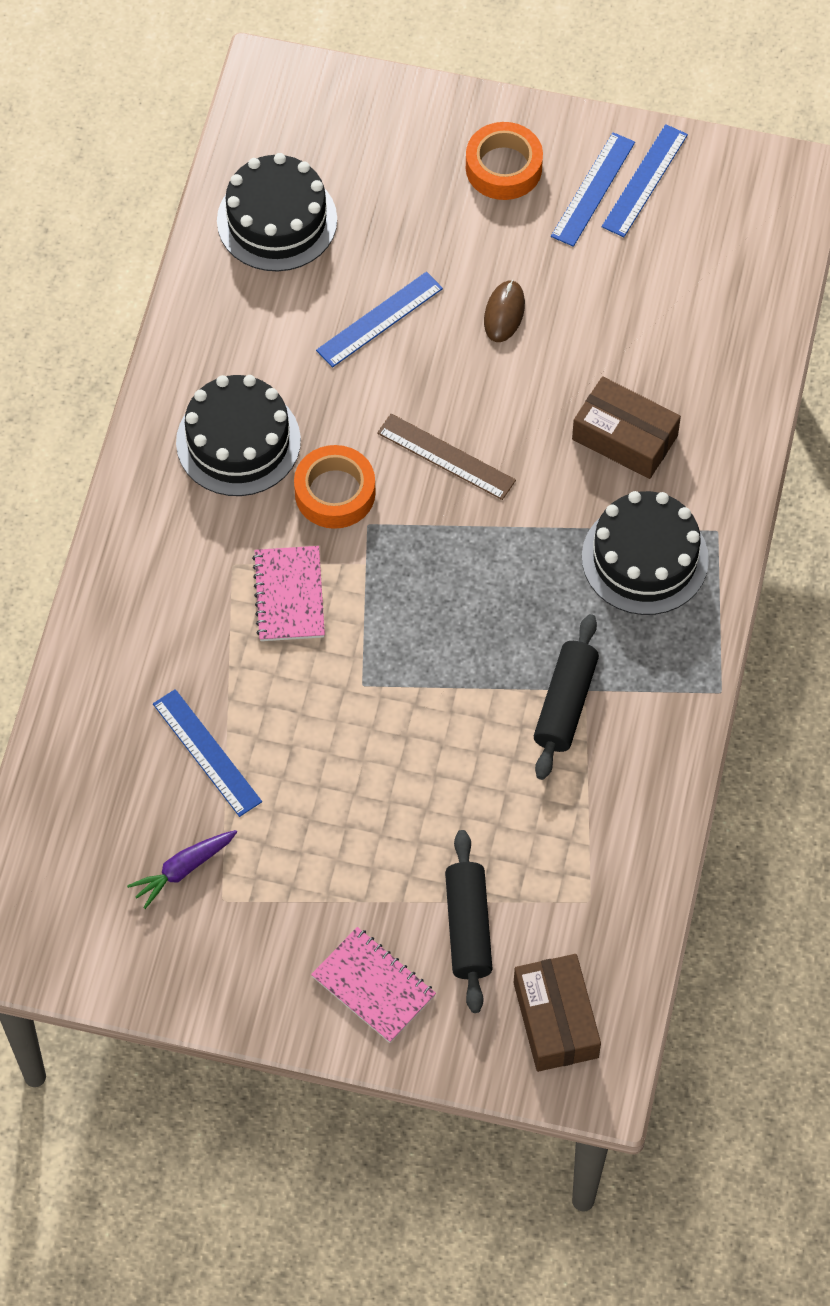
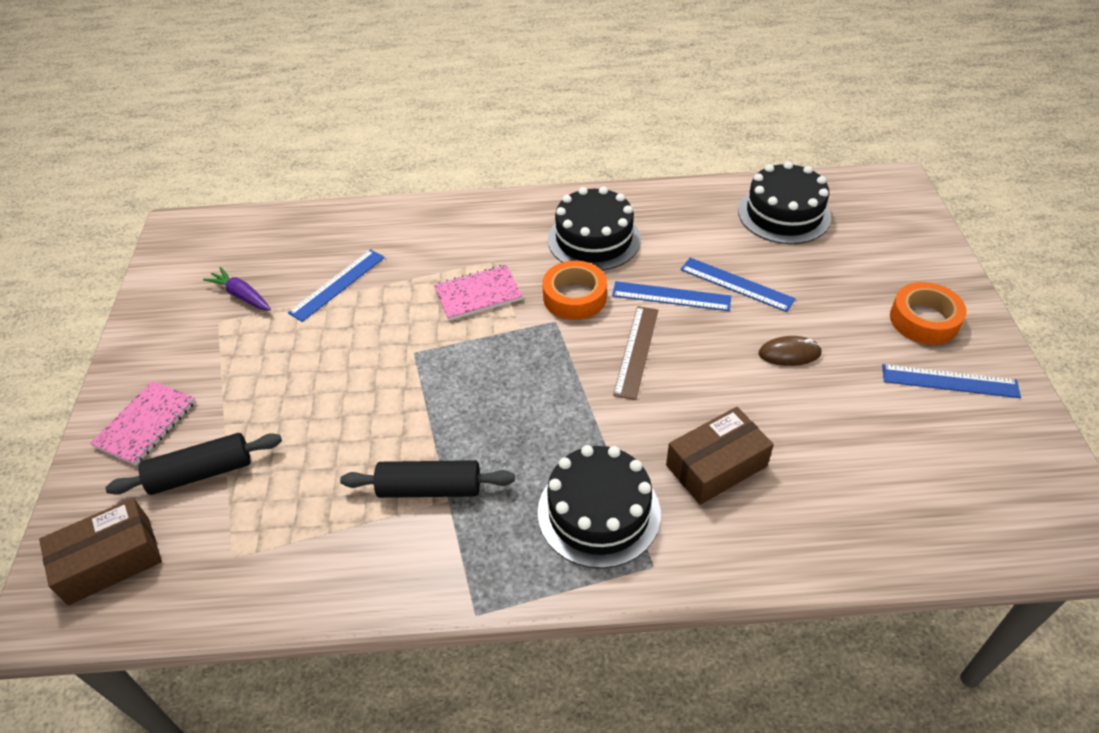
camera: 75 degrees right, 15 degrees down
(624, 437) = (716, 465): brown box -> brown box turned 45 degrees clockwise
(644, 180) = (987, 414): blue ruler -> blue ruler (671, 296)

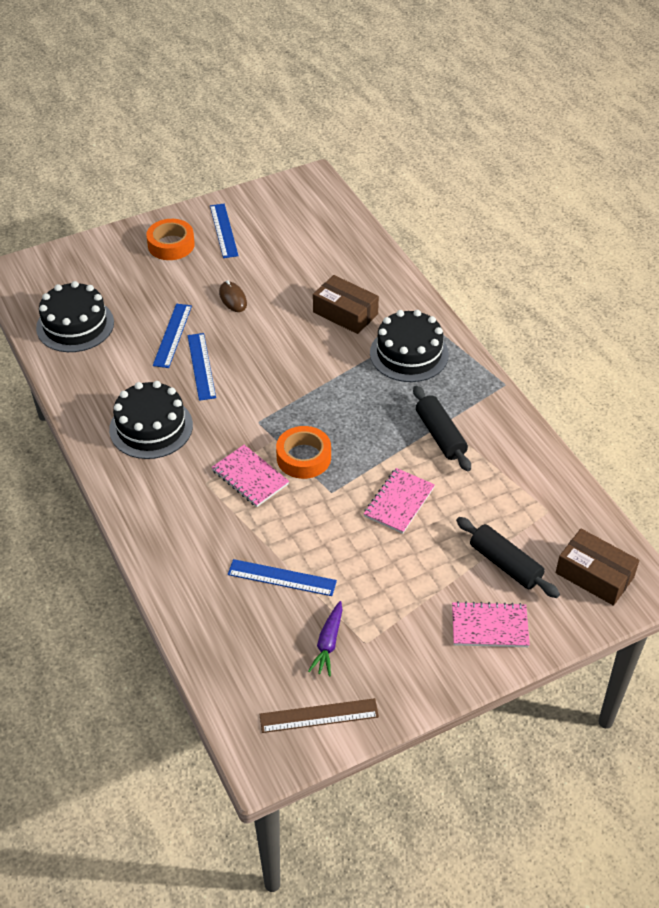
camera: 115 degrees left, 0 degrees up
(358, 406) = (399, 502): none -> pink notebook
(574, 297) = (226, 419): orange tape -> orange tape (303, 457)
(636, 351) = (267, 370): brown ruler -> brown ruler (319, 715)

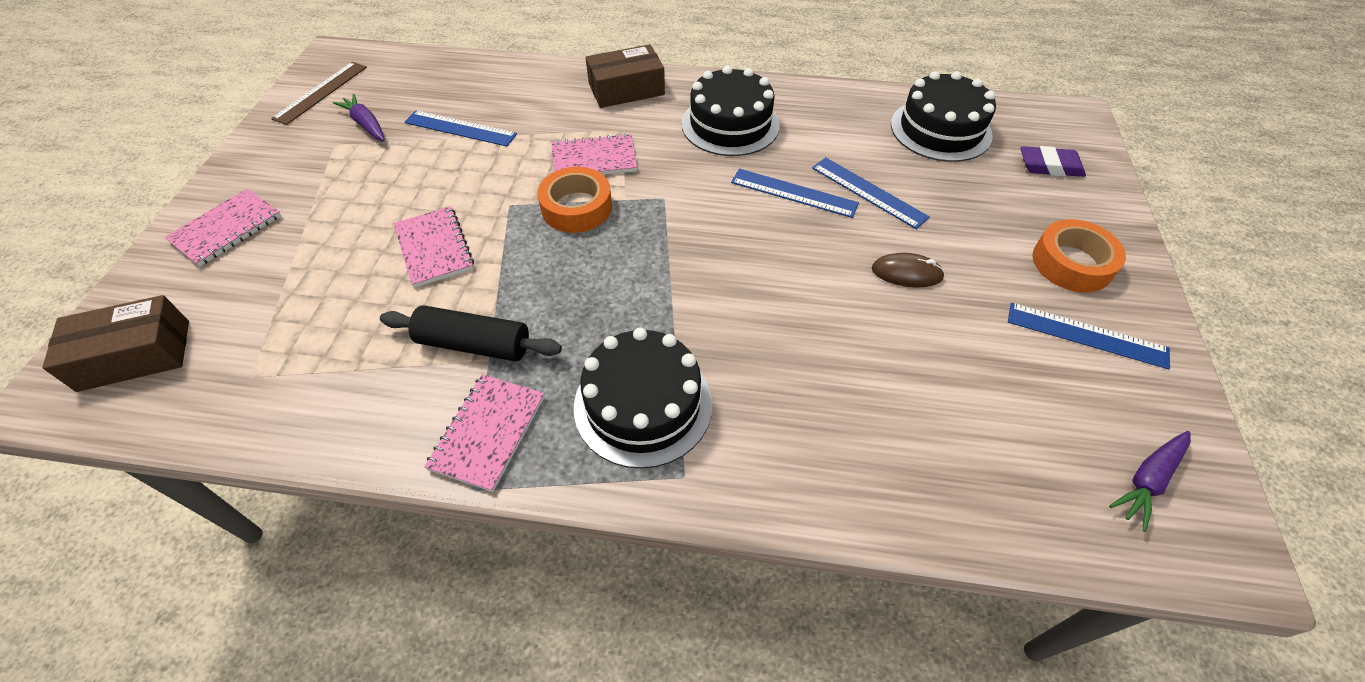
camera: 125 degrees right, 5 degrees up
(81, 270) = (1050, 166): none -> purple eraser
(282, 577) = (460, 128): blue ruler -> blue ruler turned 60 degrees clockwise
(296, 200) = (1148, 480): none -> purple carrot
(345, 313) = (789, 379): brown box -> brown box (626, 89)
(477, 397) = (488, 432): none -> pink notebook
(505, 564) = (257, 285): black rolling pin -> none

